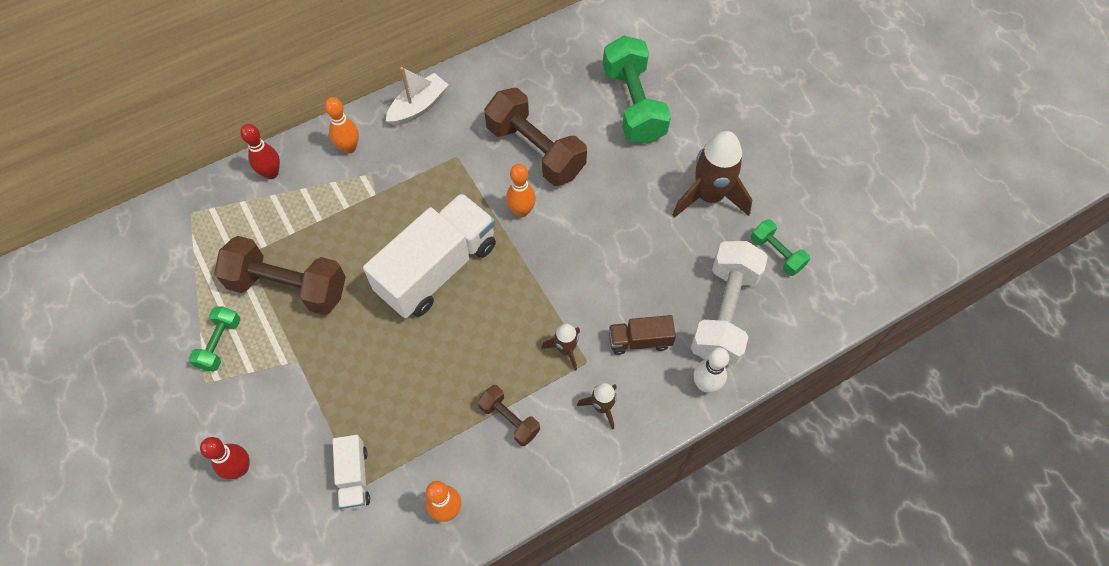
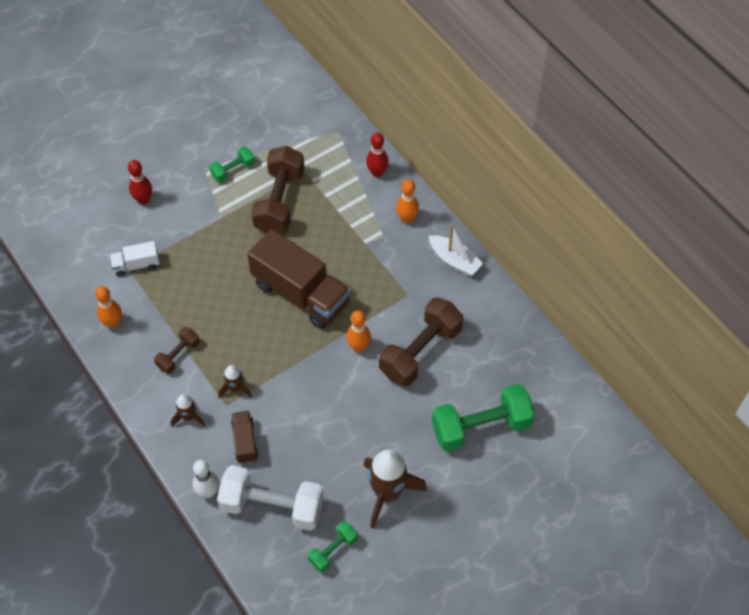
camera: 85 degrees right, 5 degrees down
(220, 344) = (233, 170): green dumbbell -> green dumbbell turned 45 degrees counterclockwise
(437, 269) = (301, 294): white truck -> brown truck

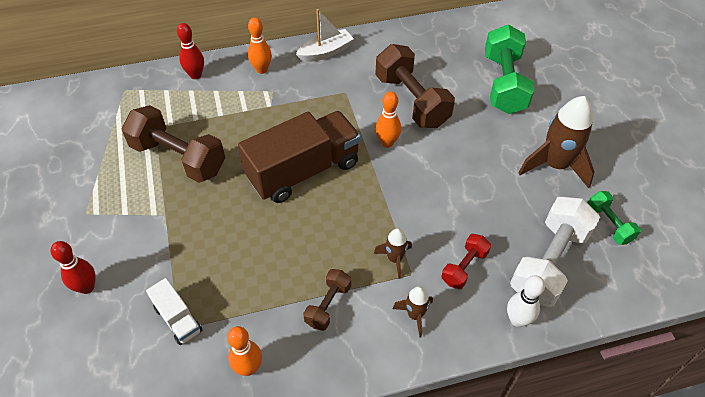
camera: 70 degrees left, 5 degrees down
(136, 265) = (178, 319): white truck -> white truck turned 45 degrees counterclockwise
(178, 355) = (328, 305): brown dumbbell -> brown dumbbell turned 60 degrees clockwise
(233, 170) = (109, 187): green dumbbell -> none
(245, 441) = (464, 267): brown truck -> red dumbbell

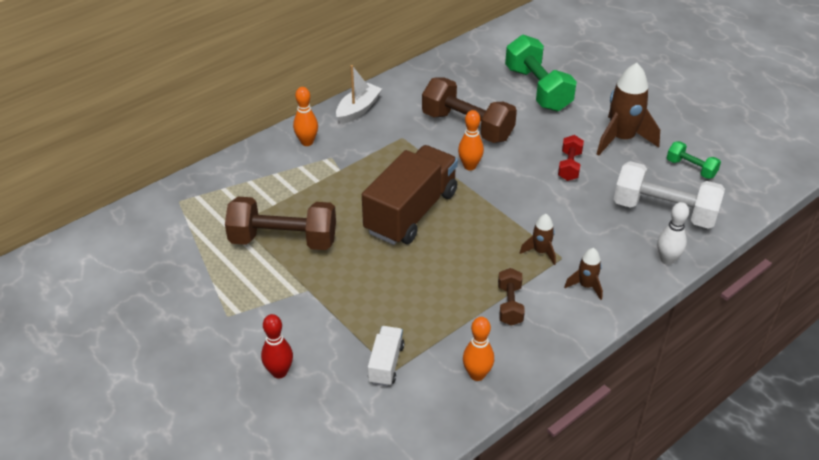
camera: 25 degrees left, 10 degrees down
(178, 319) = (386, 364): white truck -> white truck turned 105 degrees counterclockwise
(195, 75) = (244, 166): red bowling pin -> none
(464, 267) = (601, 238): red dumbbell -> red dumbbell (569, 166)
(549, 263) = (664, 211): white dumbbell -> white dumbbell turned 75 degrees counterclockwise

